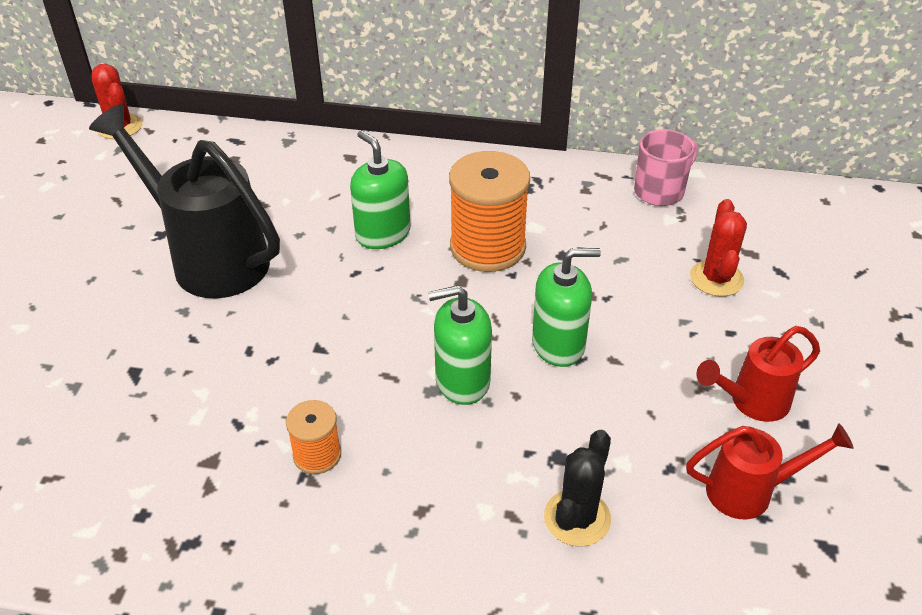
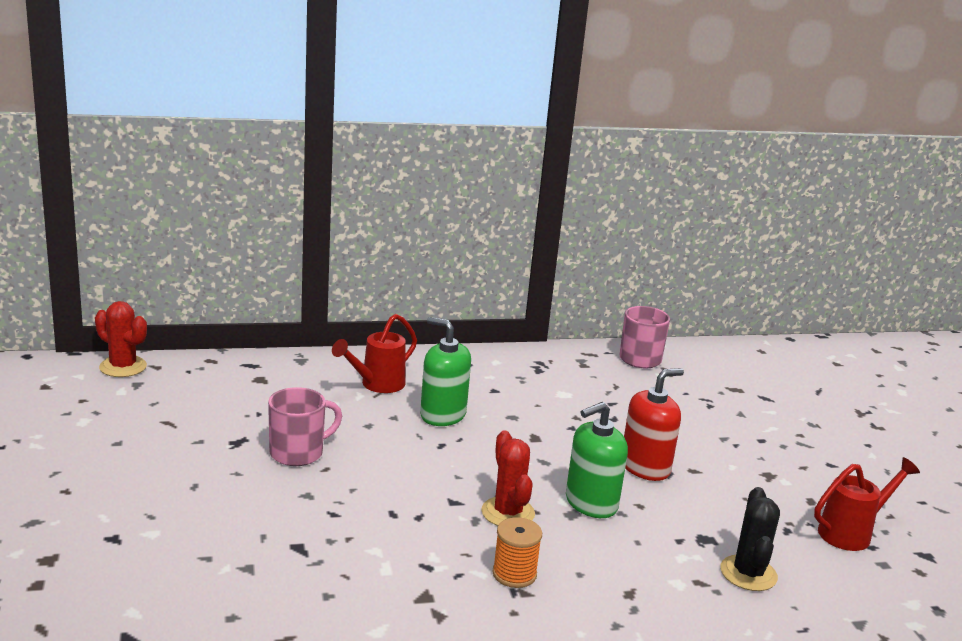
camera: 25 degrees left, 20 degrees down
(209, 257) = (298, 453): black watering can -> pink mug
(487, 247) = (537, 412): orange spool -> none
(558, 344) = (645, 467): green soap dispenser -> red soap dispenser
(716, 278) = (725, 408): red cactus -> red cactus (508, 513)
(751, 402) = (809, 480): red watering can -> red watering can (377, 385)

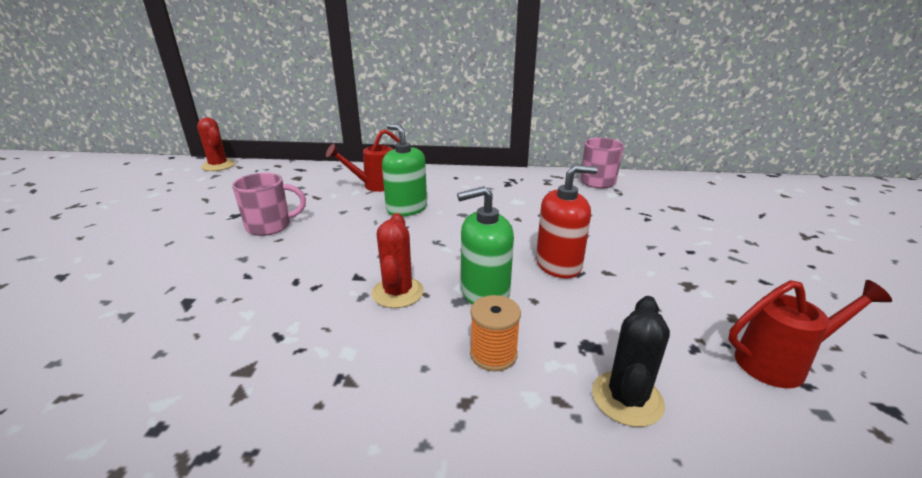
camera: 20 degrees right, 5 degrees up
(514, 574) = (355, 357): orange spool -> orange spool (493, 354)

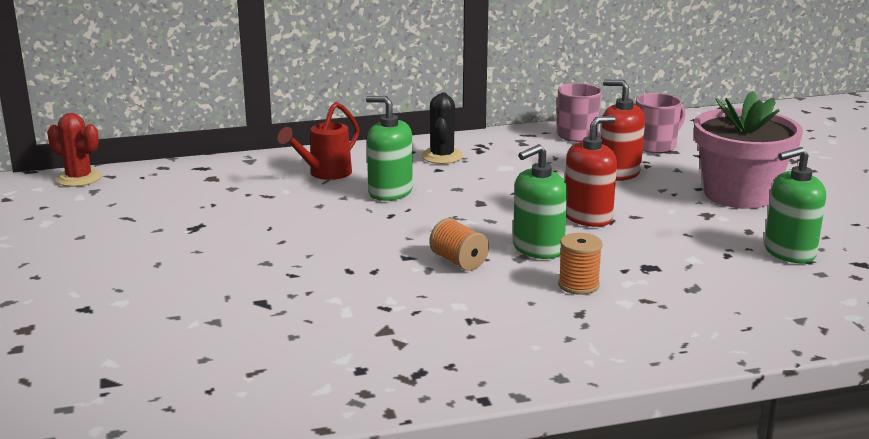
camera: 20 degrees left, 5 degrees down
(270, 226) = (254, 231): pink mug -> pink mug (656, 146)
(397, 292) = (459, 261): red cactus -> orange spool
(616, 222) = (619, 173): none -> red soap dispenser
(627, 398) = (692, 290): black cactus -> black cactus (442, 156)
(733, 266) = (739, 194): none -> pink flower pot
(780, 363) = (789, 252): red watering can -> green soap dispenser

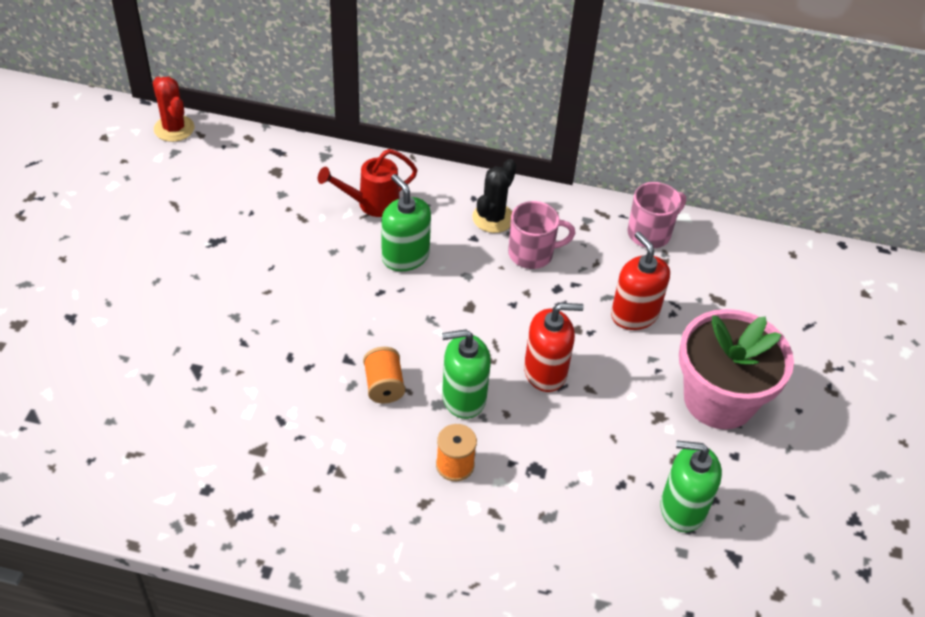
camera: 25 degrees right, 25 degrees up
(656, 146) = (710, 284): pink mug -> pink mug (532, 254)

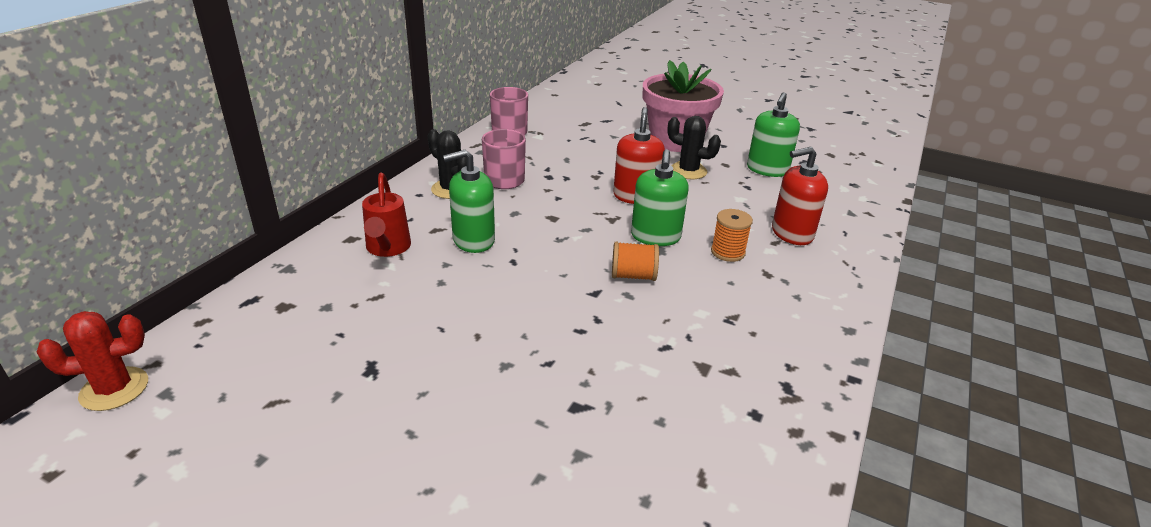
camera: 75 degrees left, 15 degrees down
(634, 314) = (588, 153): red soap dispenser -> red soap dispenser (792, 233)
(634, 418) = (688, 171): none -> black cactus

